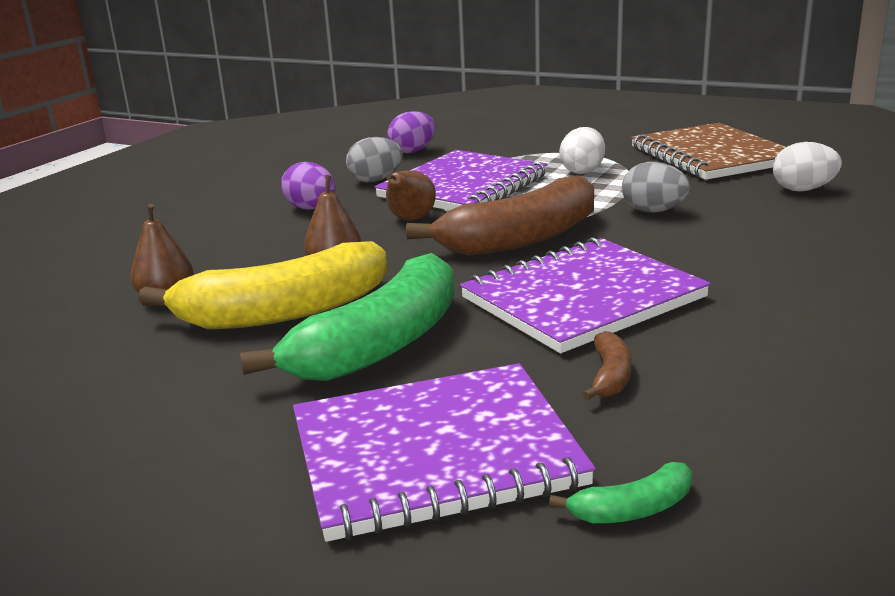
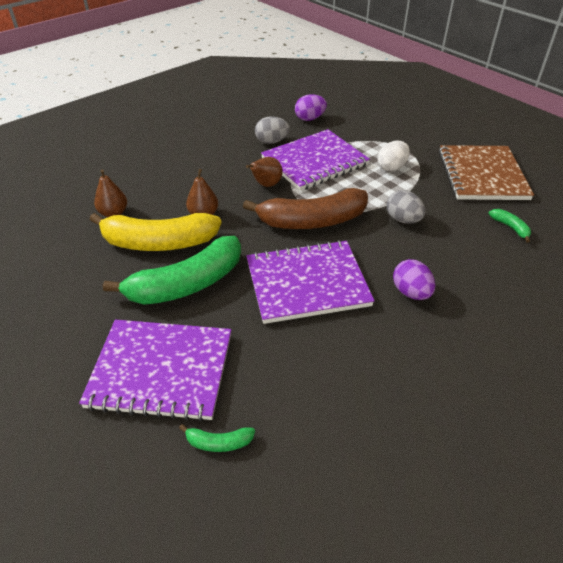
camera: 20 degrees right, 20 degrees up
(311, 208) = (223, 158): purple egg -> purple egg (411, 292)
(610, 376) = (276, 349): brown banana -> none
(803, 190) = (510, 227): white egg -> green banana

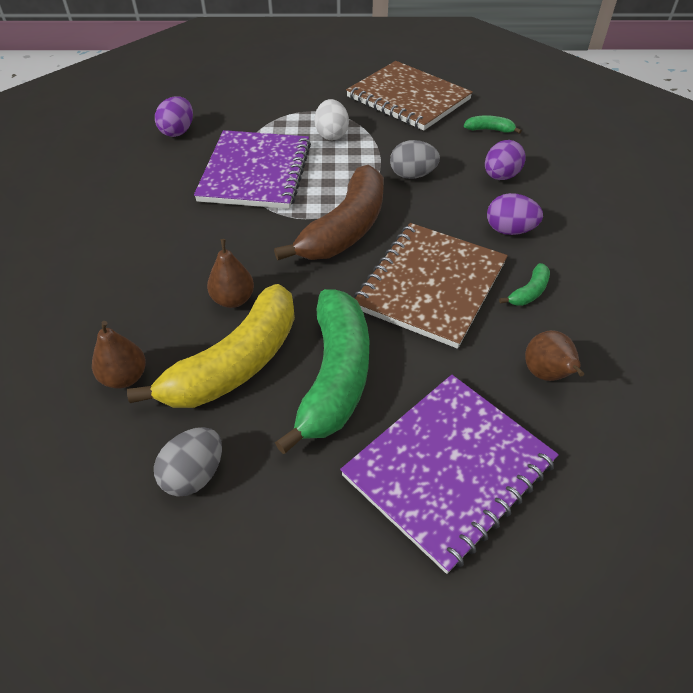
camera: 50 degrees left, 5 degrees up
(219, 442) = (584, 471): green banana -> green banana (529, 292)
(266, 185) = (246, 225): brown pear -> brown pear (546, 374)
(272, 141) = (177, 178): grey egg -> grey egg (194, 475)
(307, 283) = (431, 285): purple notebook -> brown notebook
(464, 259) = (500, 176): none -> purple egg

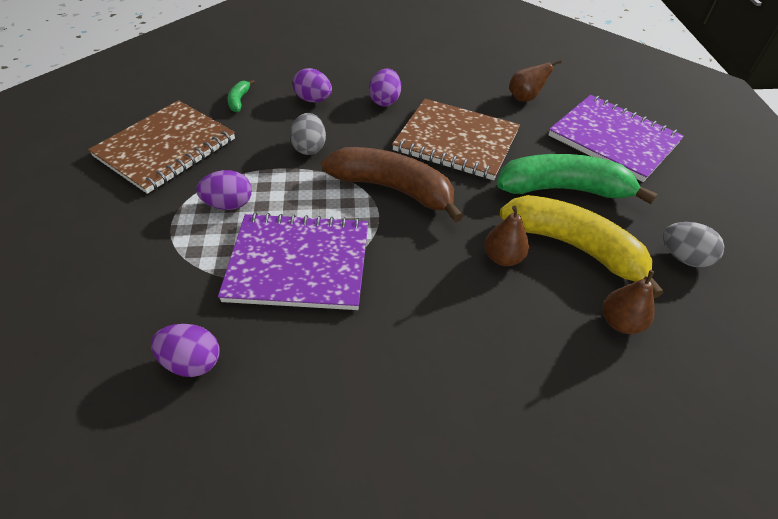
camera: 95 degrees left, 0 degrees up
(331, 135) = (229, 204): white egg -> purple egg
(529, 292) = (452, 98): green banana -> none

